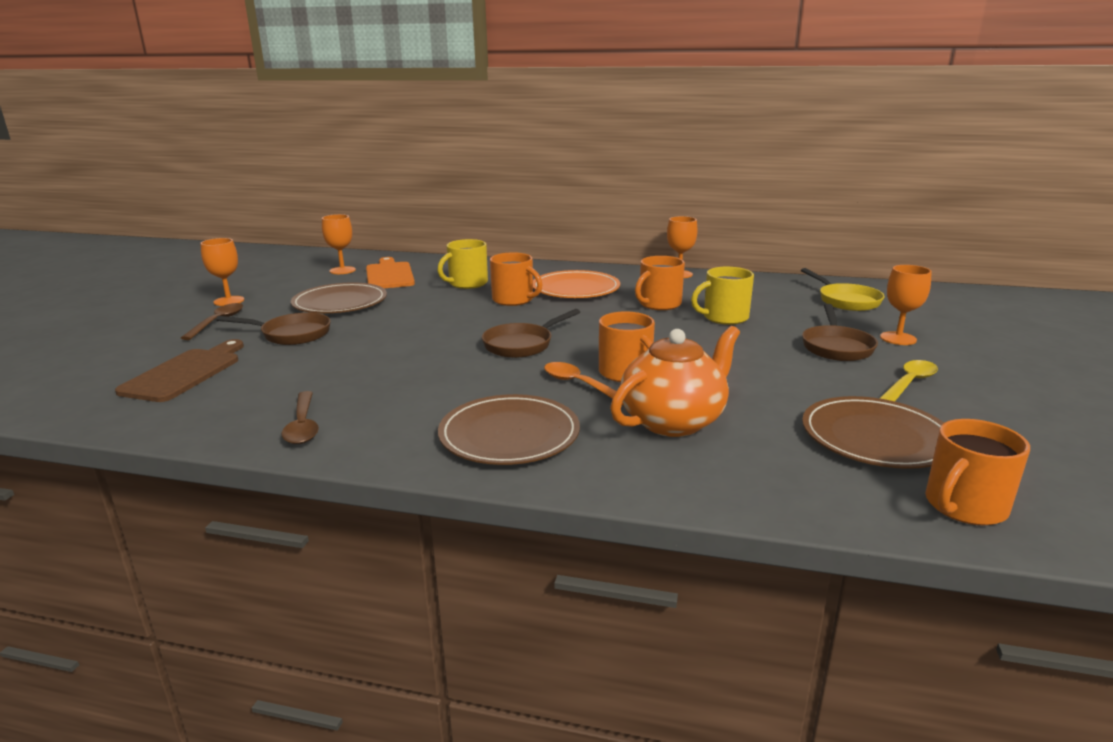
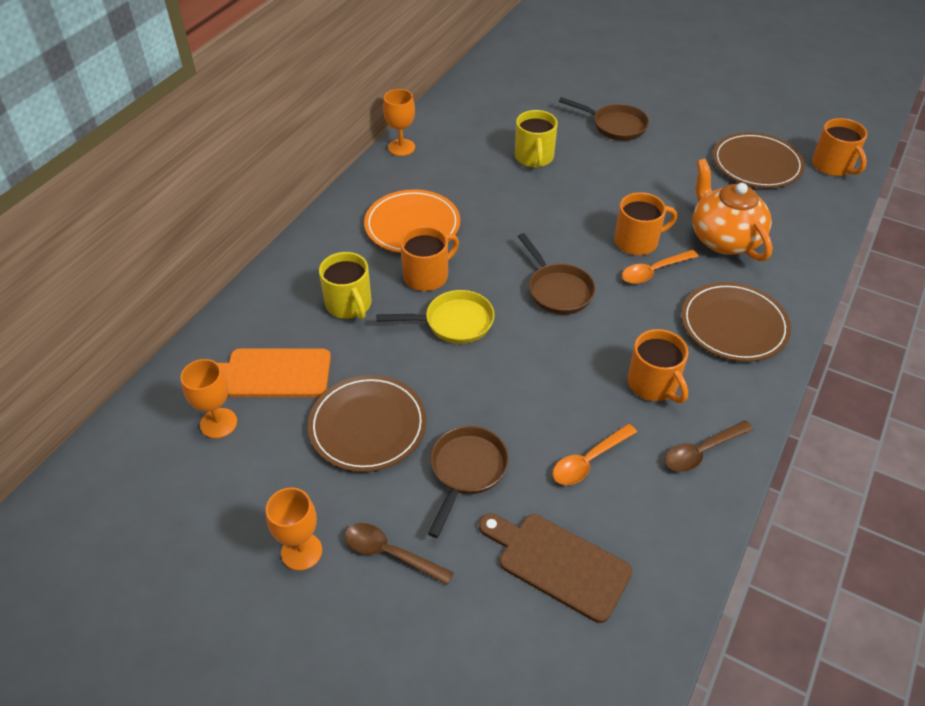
camera: 75 degrees left, 25 degrees up
(296, 375) = (589, 461): none -> orange spoon
(303, 425) = (701, 451): brown spoon -> brown spoon turned 150 degrees clockwise
(659, 304) = (484, 183): orange mug -> orange mug (653, 384)
(846, 301) = (520, 85): yellow pan -> yellow pan (453, 322)
(898, 338) = (607, 94): orange goblet -> none
(909, 383) = (684, 121): yellow spoon -> none

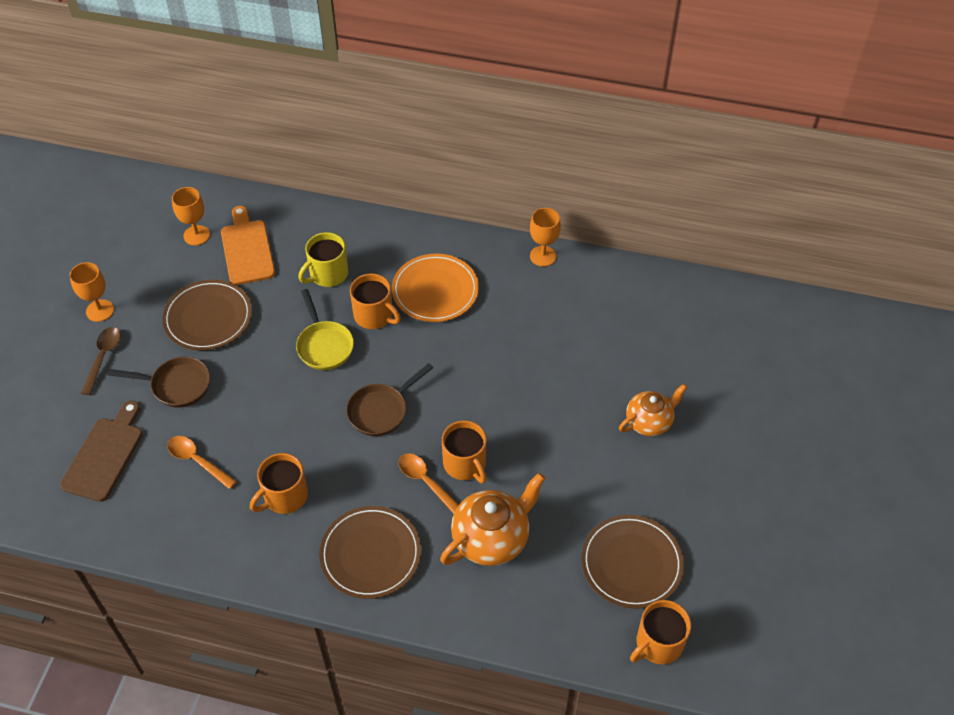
camera: 75 degrees right, 5 degrees up
(534, 157) = (566, 360): yellow mug -> none
(615, 126) = (649, 421): brown pan -> orange teapot
(701, 451) = (218, 538): brown spoon -> none

